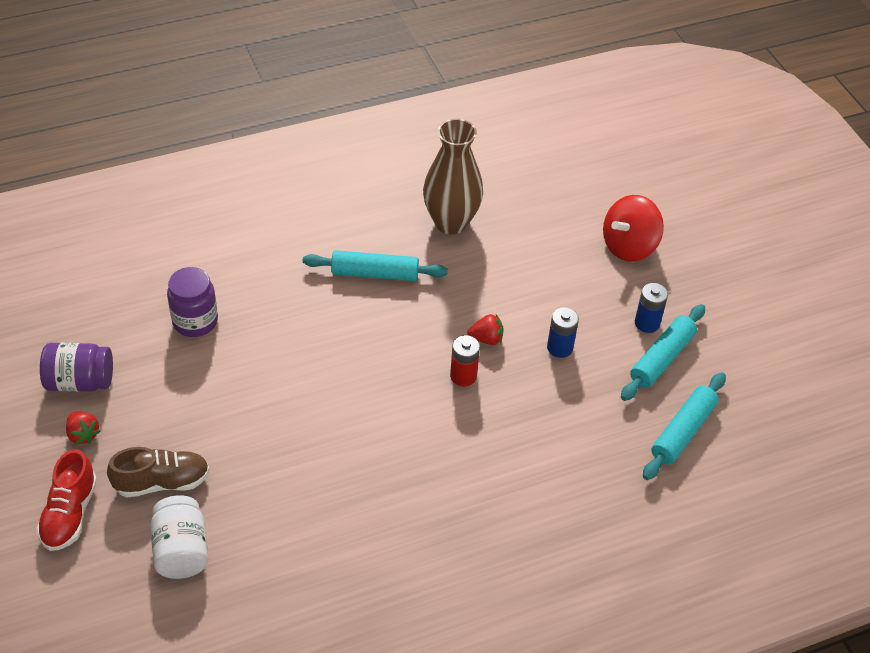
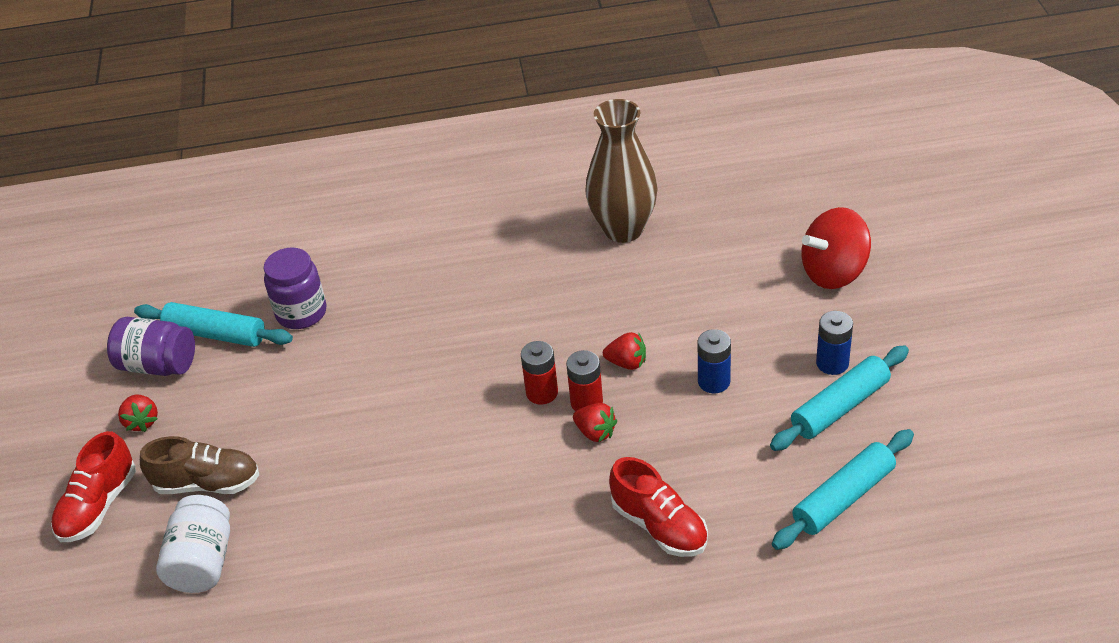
camera: 20 degrees right, 5 degrees down
(375, 273) = (518, 278): turquoise rolling pin -> turquoise rolling pin (216, 334)
(424, 371) = (542, 392): none -> red battery
(477, 400) = (595, 432): none -> red strawberry
(550, 472) = (659, 526): none -> red shoe

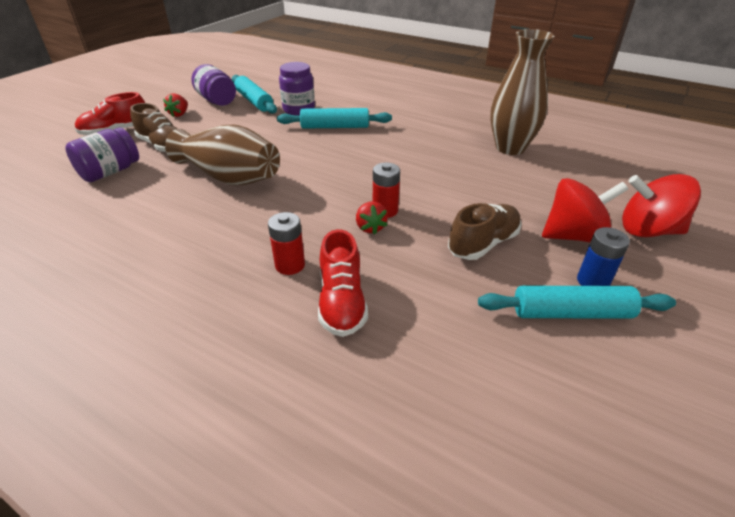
camera: 35 degrees right, 5 degrees down
(203, 562) = (110, 172): white jar -> purple jar
(365, 470) = (230, 177): none -> brown vase
(542, 392) = (366, 193): red battery -> red battery (290, 265)
(627, 363) = (435, 205): red strawberry -> none
(714, 381) = (483, 244): blue battery -> brown shoe
(780, 320) = (574, 236): none -> red spinning top
(843, 498) = (508, 379): turquoise rolling pin -> turquoise rolling pin (335, 127)

